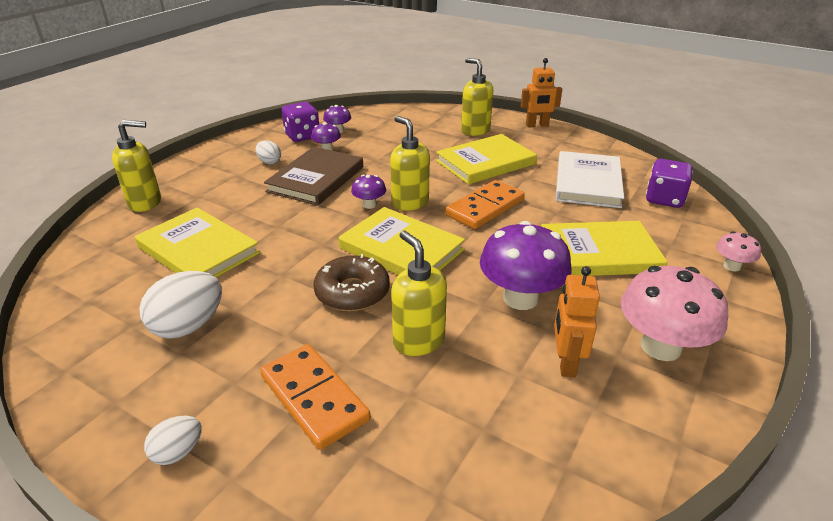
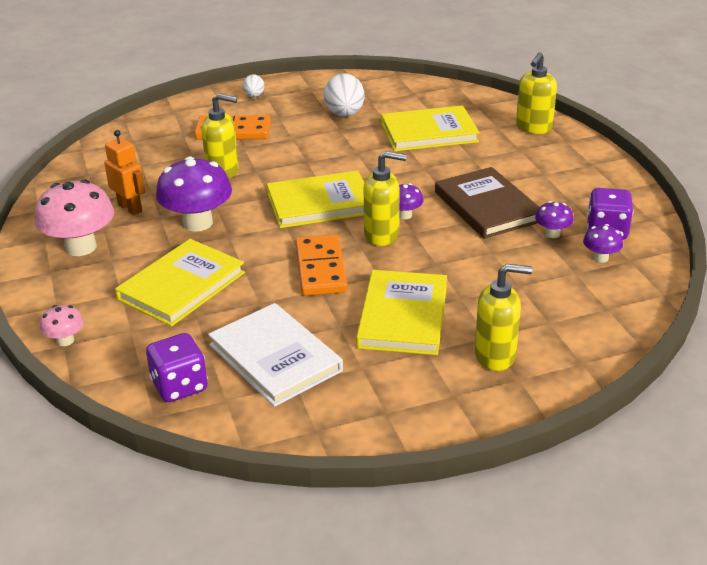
camera: 130 degrees right, 0 degrees up
(269, 162) = (555, 195): white egg -> none
(352, 292) = (299, 168): brown donut -> none
(537, 125) = (454, 420): orange robot -> none

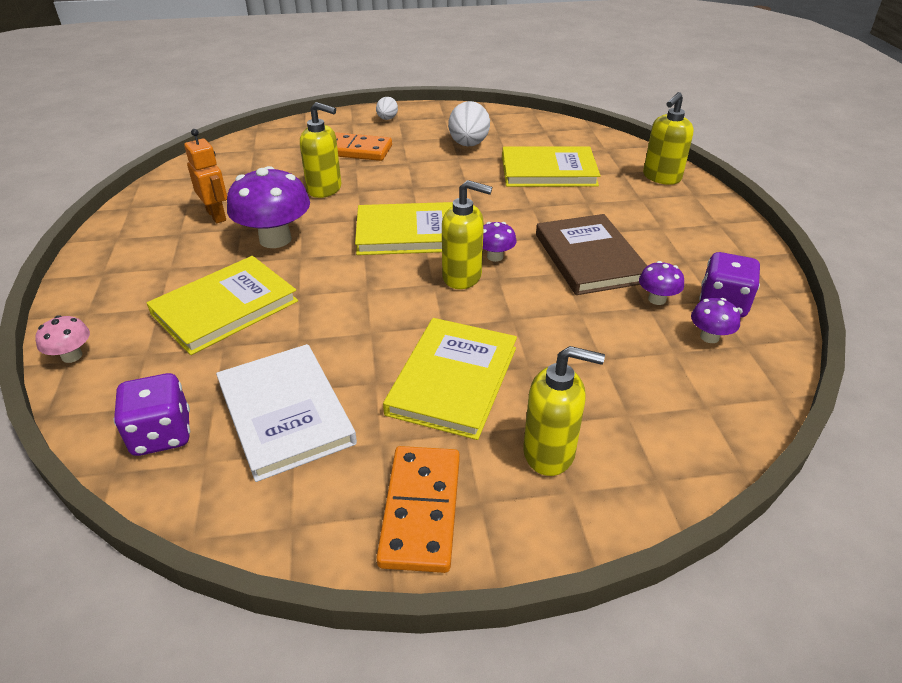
camera: 10 degrees right, 5 degrees up
(81, 247) = (147, 251): pink mushroom -> none
(320, 268) = (381, 307): orange domino -> orange domino (420, 510)

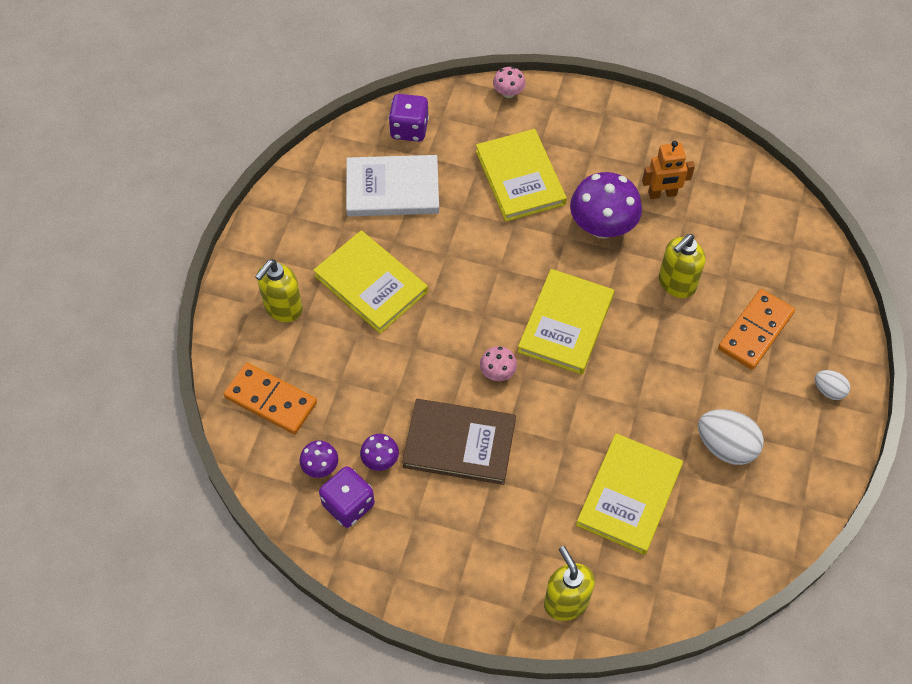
camera: 115 degrees right, 20 degrees up
(420, 510) = (284, 231): orange domino -> orange domino (271, 400)
(462, 277) = (481, 337): yellow soap dispenser -> none
(495, 257) = (497, 372): purple mushroom -> pink mushroom

